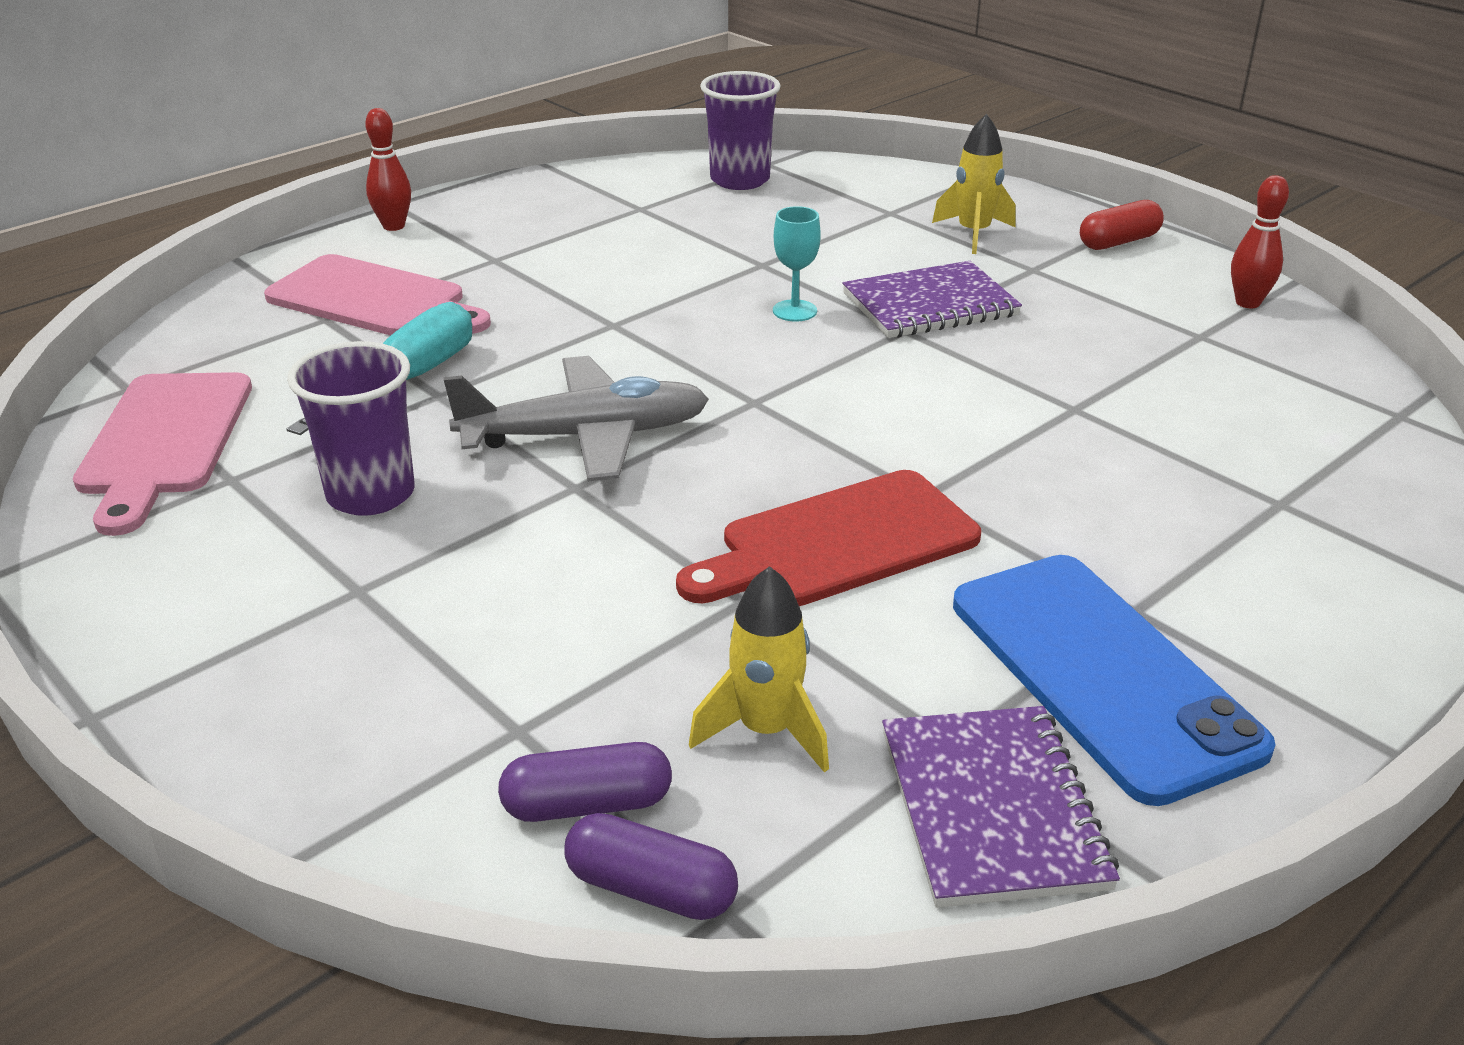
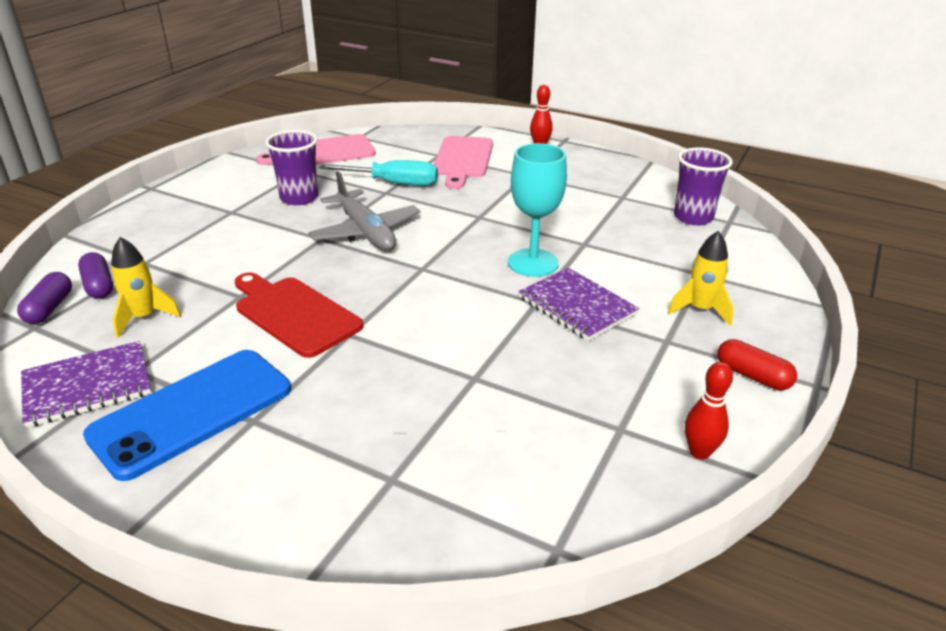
camera: 70 degrees right, 0 degrees up
(794, 311) = (533, 263): turquoise goblet -> turquoise goblet, size x1.88

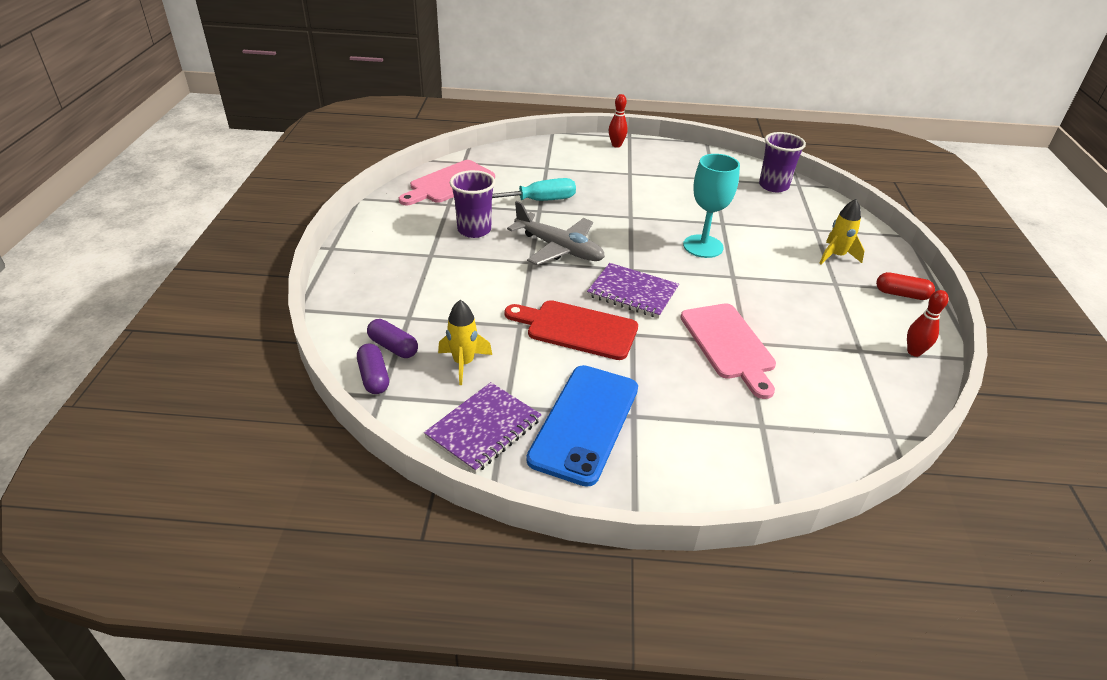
camera: 25 degrees left, 5 degrees up
(462, 159) = (569, 168): pink cutting board -> pink cutting board (729, 345)
(576, 306) = (761, 273): purple notebook -> purple notebook (632, 293)

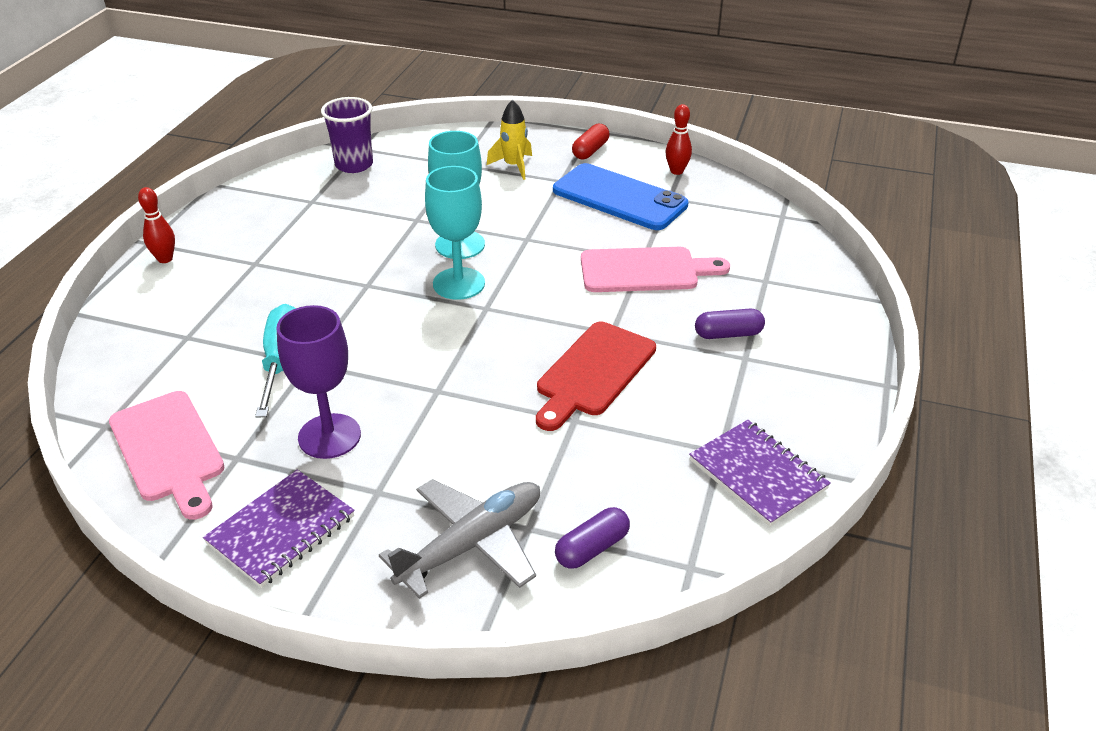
camera: 75 degrees left, 0 degrees up
(374, 377) = (652, 572): purple capsule -> purple capsule (728, 334)
(463, 363) = (639, 480): yellow rocket -> none
(474, 230) = (329, 436): purple cup -> purple goblet
(559, 248) = (415, 359): grey plane -> grey plane (472, 544)
(585, 423) = (754, 394): blue phone -> blue phone (619, 198)
(632, 293) = (535, 316): purple notebook -> purple notebook (281, 530)
(653, 253) = (459, 284): none -> turquoise goblet

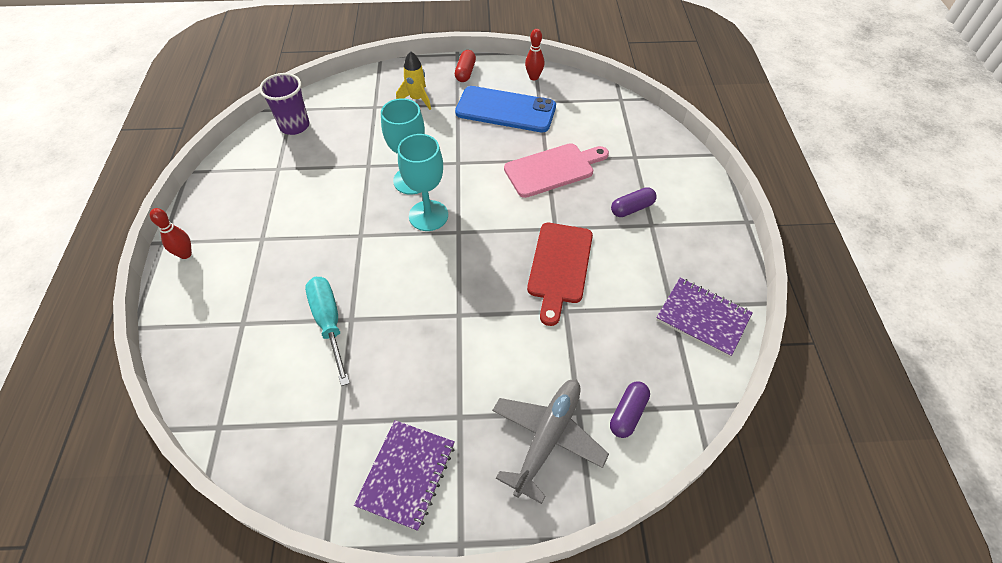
camera: 20 degrees left, 15 degrees up
(168, 450) = (283, 433): pink cutting board -> none
(329, 436) = (400, 380): purple goblet -> none

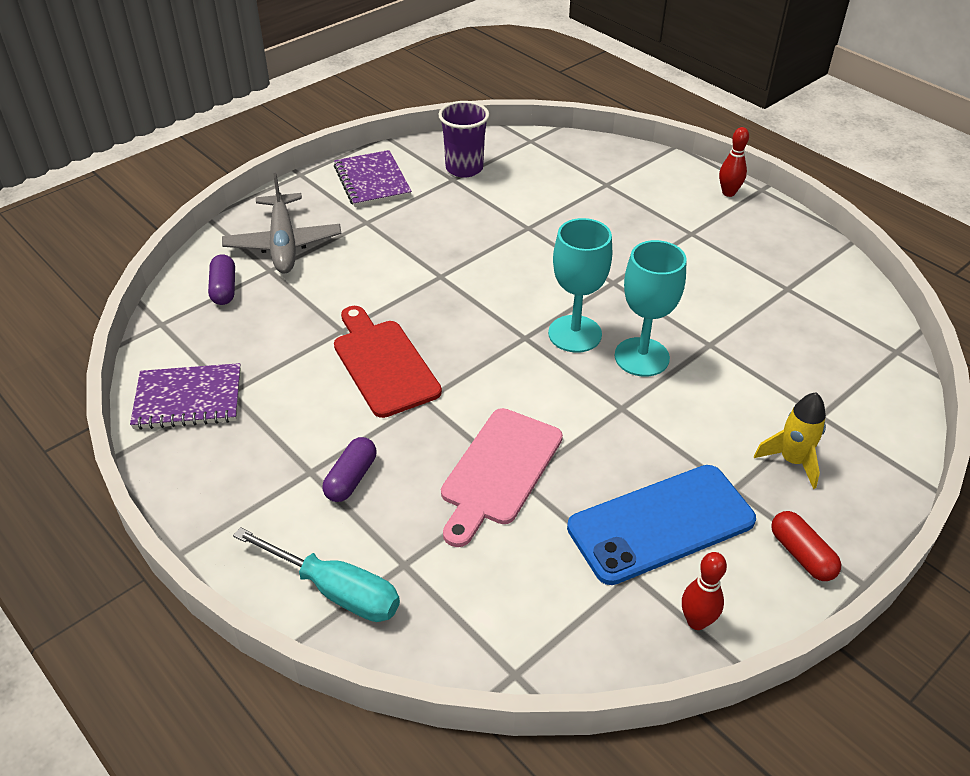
camera: 140 degrees right, 10 degrees down
(294, 126) = (856, 335): purple cup -> purple cup (464, 168)
(329, 322) = (542, 217): turquoise screwdriver -> turquoise screwdriver (337, 591)

